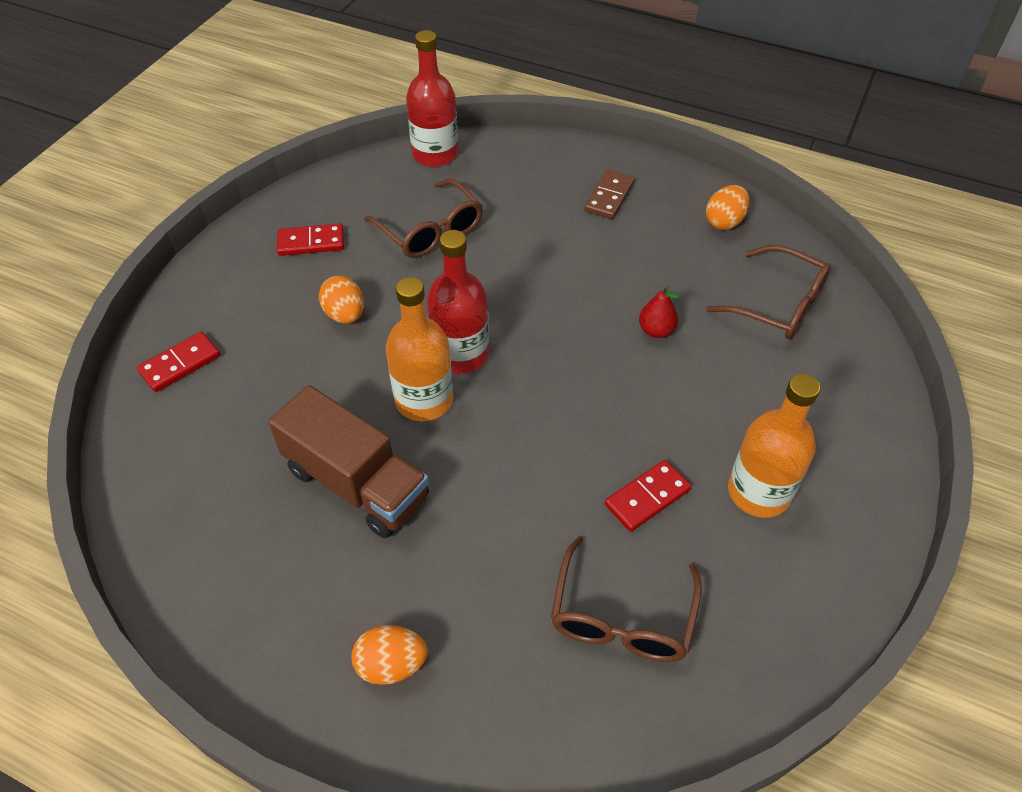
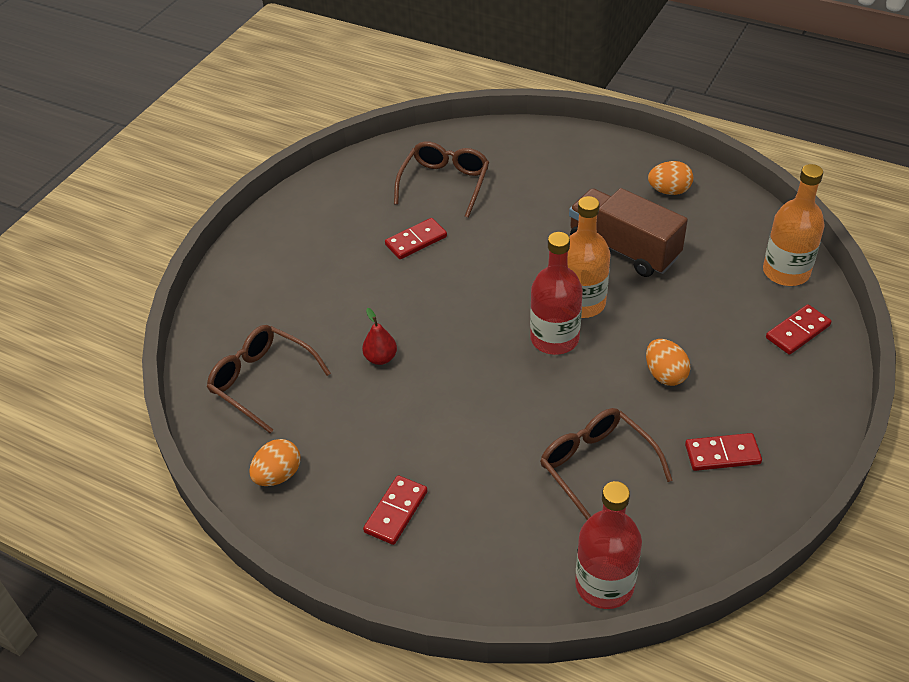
camera: 175 degrees left, 5 degrees down
(391, 664) = (582, 164): orange egg -> orange egg (669, 191)
(609, 197) = (396, 511): brown domino -> red domino
(758, 492) = (337, 244): orange bottle -> orange bottle (786, 272)

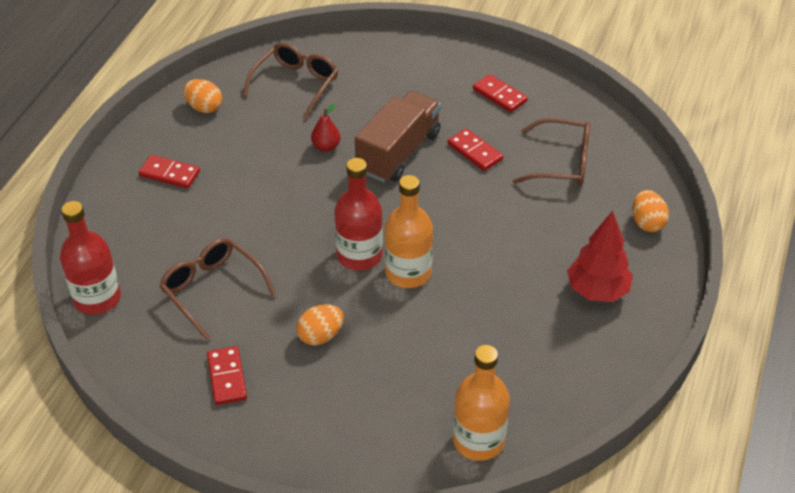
camera: 80 degrees right, 0 degrees up
(596, 467) = (212, 289): brown glasses -> brown glasses turned 90 degrees counterclockwise
(613, 181) = (597, 291): none -> red tree
(623, 249) = (490, 302): brown truck -> brown truck (398, 152)
(669, 191) = (593, 339): orange egg -> orange egg (647, 223)
(797, 331) = (388, 445): red domino -> red domino (499, 95)

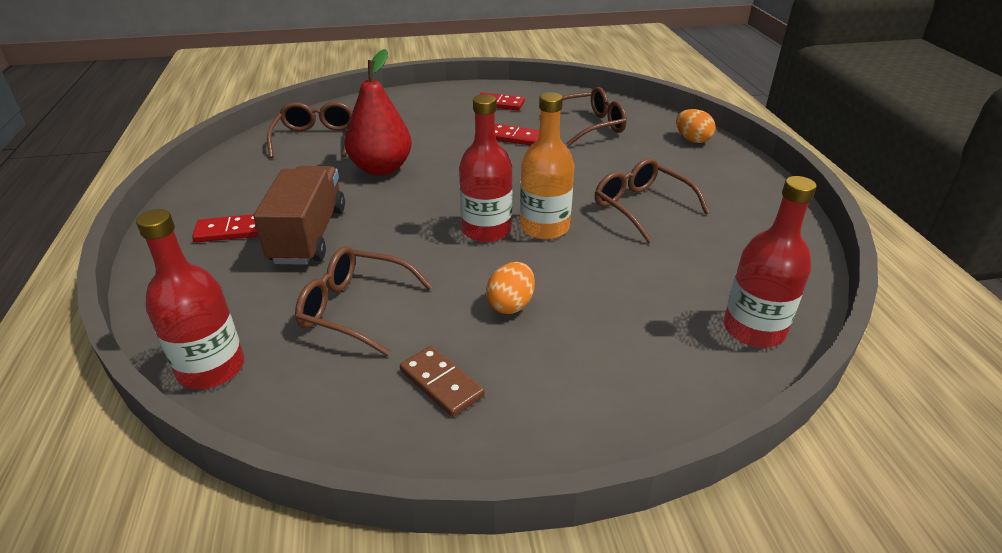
camera: 30 degrees left, 10 degrees down
(204, 107) = (233, 175): orange egg -> none
(227, 377) = (441, 383): red domino -> brown domino
(326, 147) = (381, 168): red pear -> red pear, size x2.15
(398, 152) = (451, 155): brown truck -> brown truck (308, 235)
(478, 440) = (753, 329): orange bottle -> red bottle
(511, 285) = (641, 207): none -> brown glasses
(597, 291) = (710, 188): red tree -> none

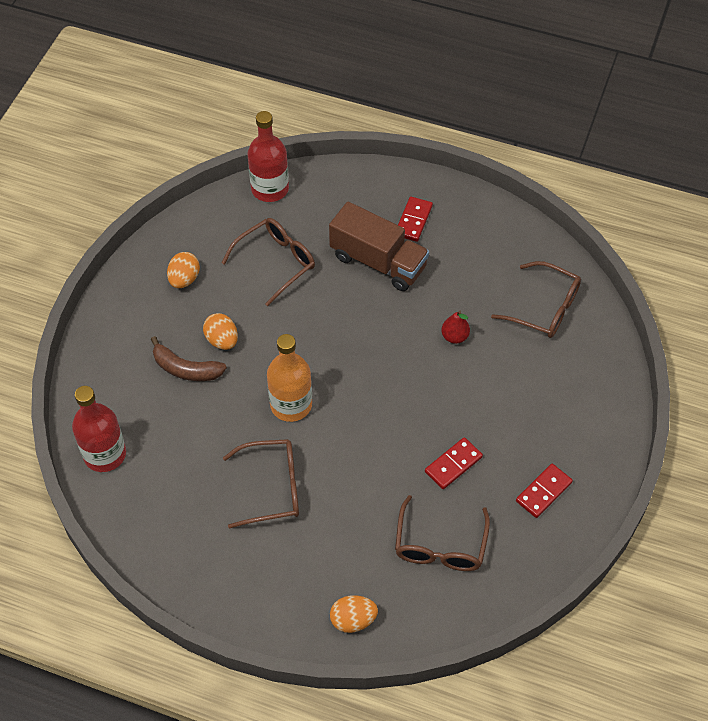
camera: 120 degrees right, 20 degrees up
(381, 168) = (454, 336): red pear -> red pear, size x0.47
(441, 383) = (184, 279): brown domino -> orange egg
(486, 230) = (313, 366): red bottle -> none
(577, 316) = (186, 369): none -> brown banana

